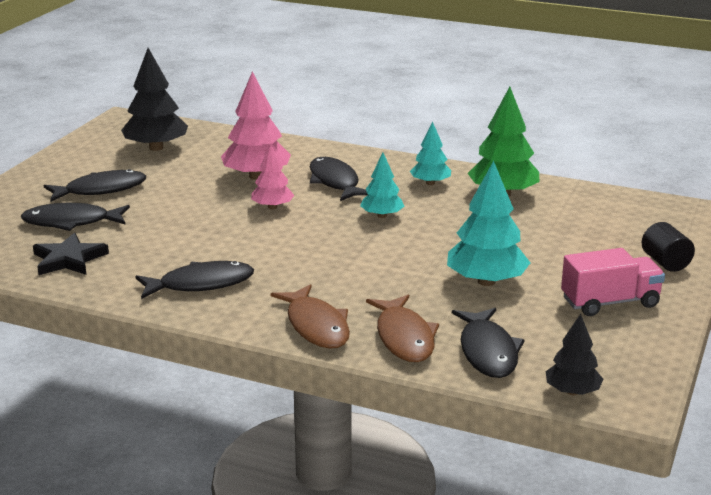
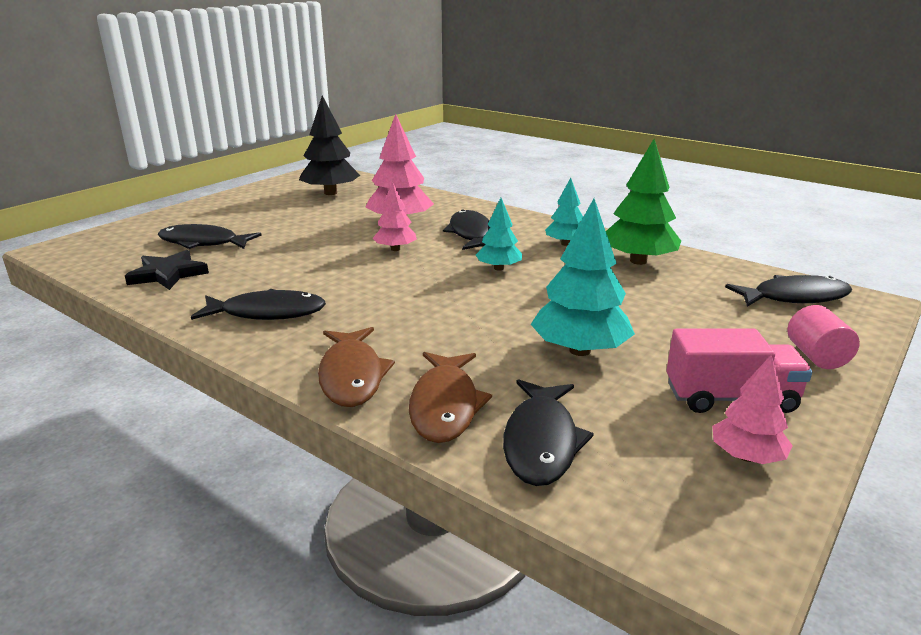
camera: 15 degrees right, 0 degrees up
(101, 190) = (254, 220): black fish -> black fish (794, 297)
(572, 391) = (638, 526): black tree -> none
(630, 340) = (746, 456): none -> pink tree
(665, 263) = (816, 356): black cylinder -> pink cylinder

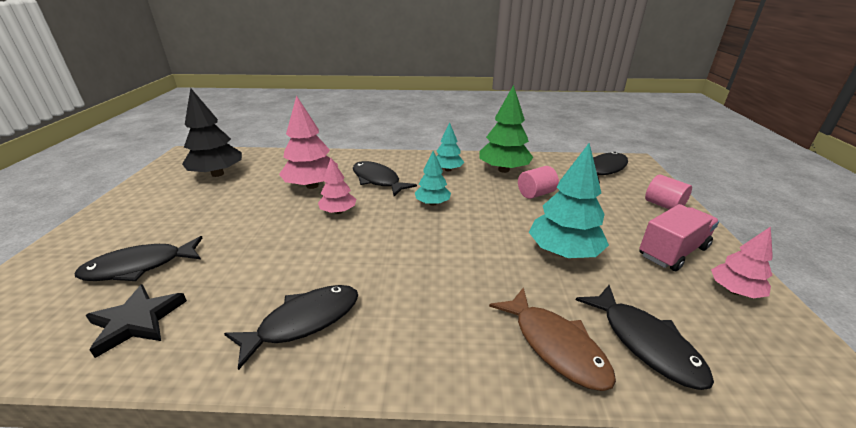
camera: 35 degrees left, 5 degrees up
(352, 376) = (458, 354): brown fish -> none
(640, 294) = (536, 194): none -> pink cylinder

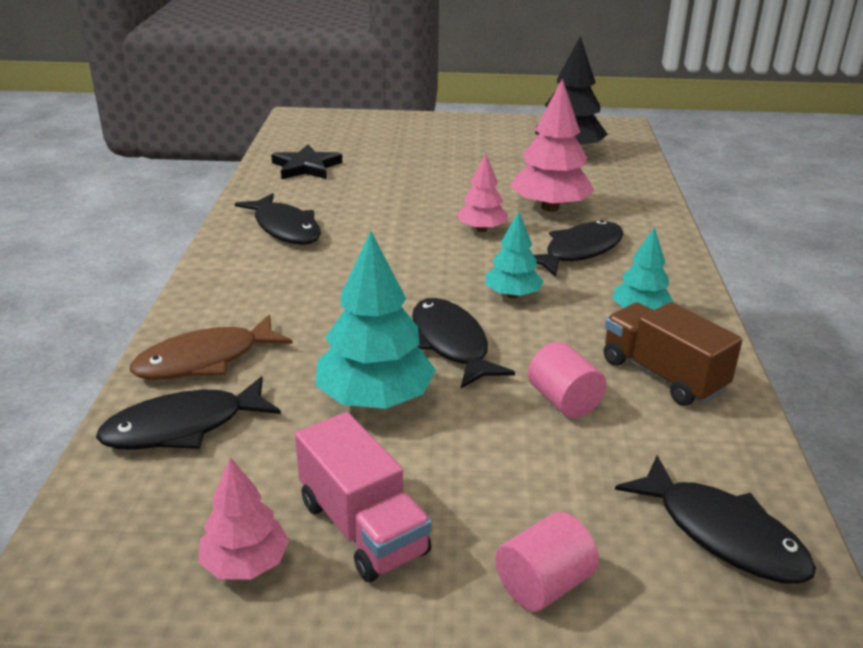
camera: 90 degrees right, 0 degrees up
(139, 267) = (377, 153): black fish -> black fish (451, 344)
(503, 170) = (662, 375): green tree -> brown truck

